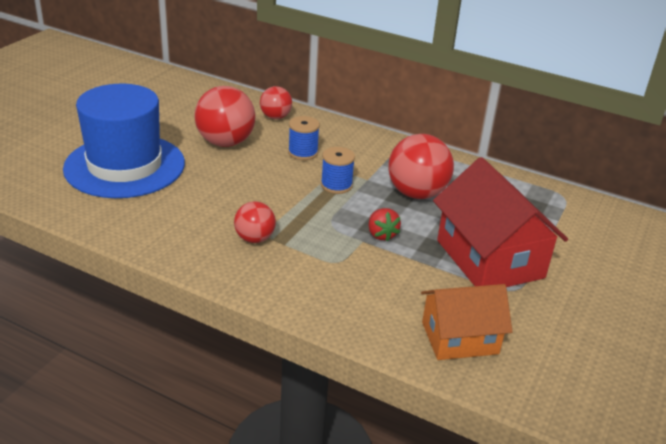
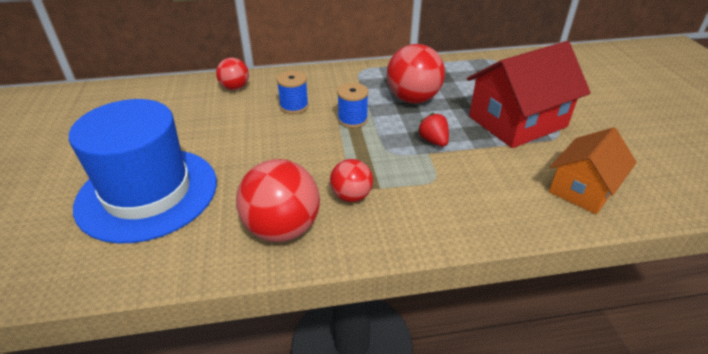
camera: 35 degrees left, 5 degrees up
(225, 142) = (219, 127): red ball -> red ball (282, 229)
(381, 235) = (433, 141): red strawberry -> red strawberry turned 150 degrees counterclockwise
(490, 259) = (517, 121): red house -> red house turned 60 degrees counterclockwise

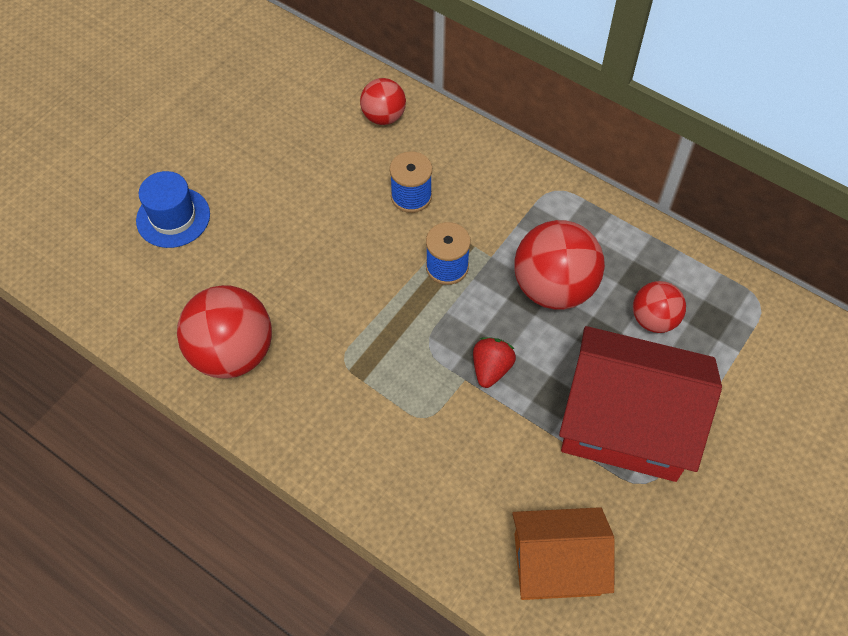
camera: 45 degrees right, 20 degrees up
(148, 193) = (173, 217): blue hat -> blue hat, size x0.47
(351, 196) = (326, 368): red ball -> red ball (654, 319)

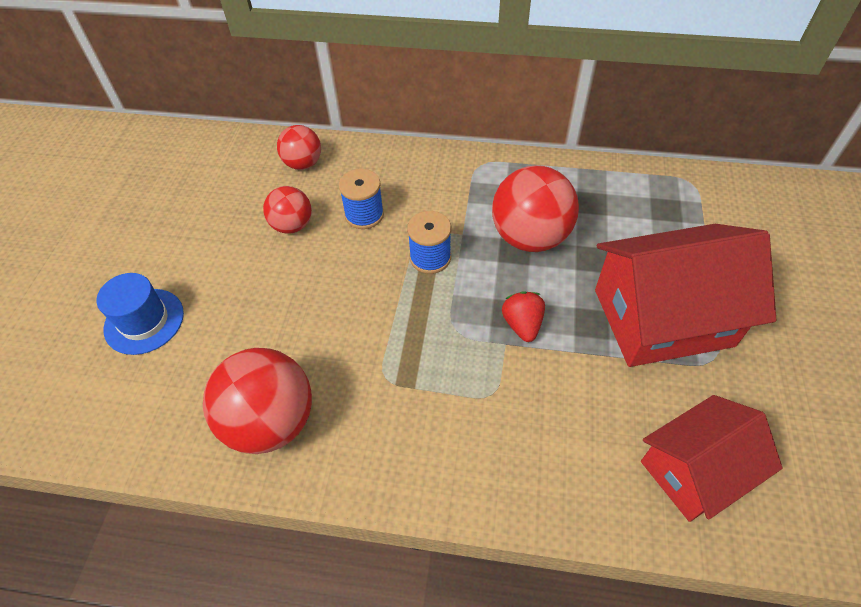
camera: 25 degrees left, 5 degrees down
(556, 564) = (695, 470): orange house -> red house
(654, 319) = (624, 228): red ball -> red ball (292, 225)

